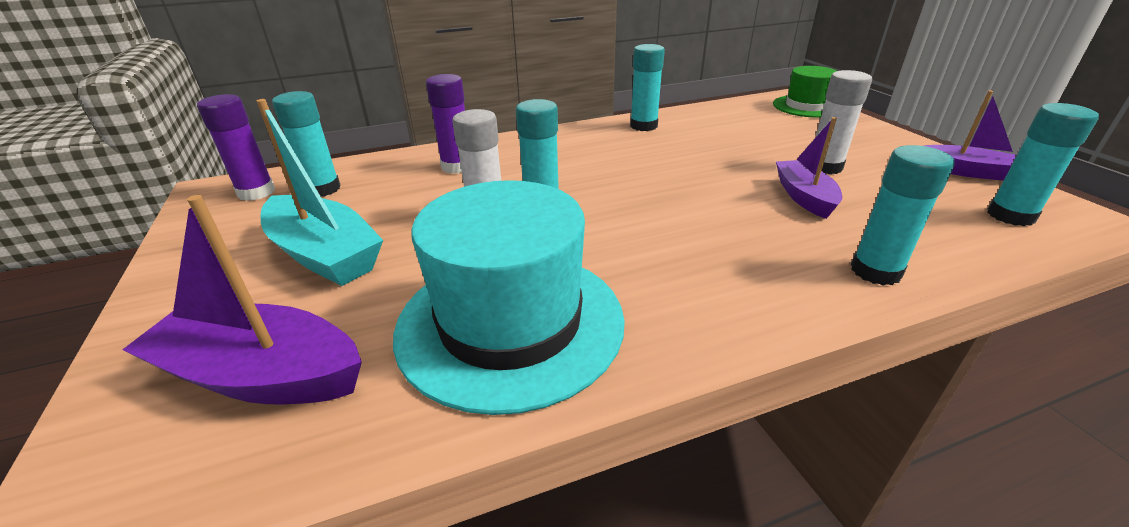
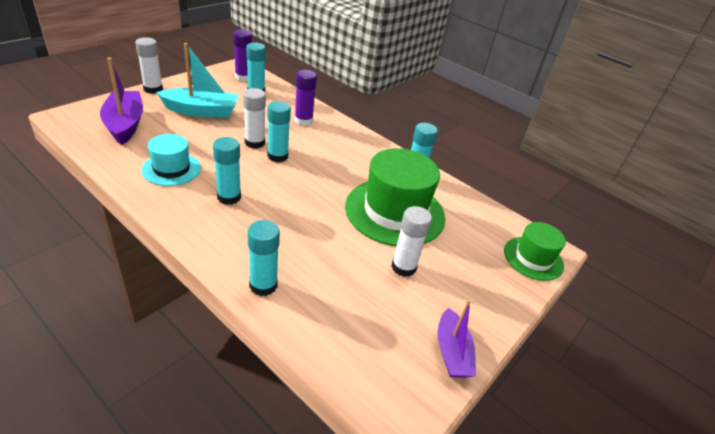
camera: 55 degrees right, 5 degrees up
(150, 308) = (153, 89): none -> white glue stick
(324, 255) = (201, 111): turquoise boat -> turquoise boat turned 105 degrees counterclockwise
(510, 323) = (171, 169): turquoise hat -> turquoise hat, size x0.56
(714, 150) = (395, 211): none -> green hat
(804, 197) = (345, 256): purple boat -> none
(1010, 216) = (378, 366): turquoise glue stick -> turquoise glue stick (229, 197)

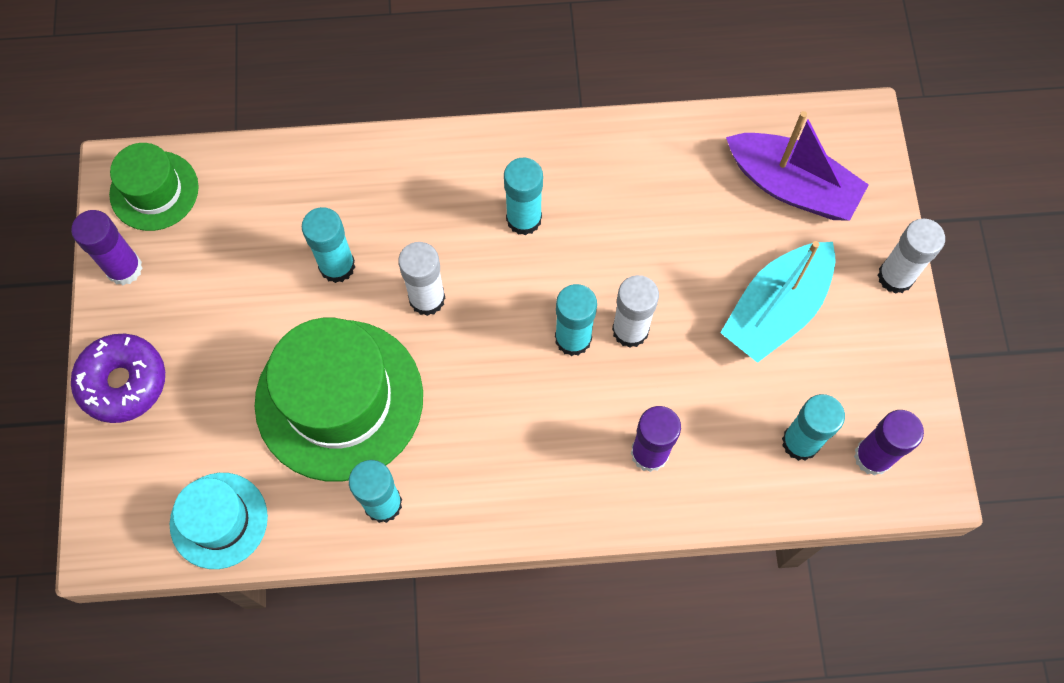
camera: 140 degrees right, 30 degrees up
(171, 169) = (633, 188): turquoise hat -> turquoise hat (219, 520)
(263, 285) = (352, 164): turquoise glue stick -> turquoise glue stick (337, 266)
(403, 267) = (251, 322): white glue stick -> white glue stick (427, 298)
(451, 352) = (124, 268): purple boat -> purple glue stick
(497, 298) = (123, 382): none -> purple donut
(533, 258) = (120, 498): green hat -> green hat (154, 191)

